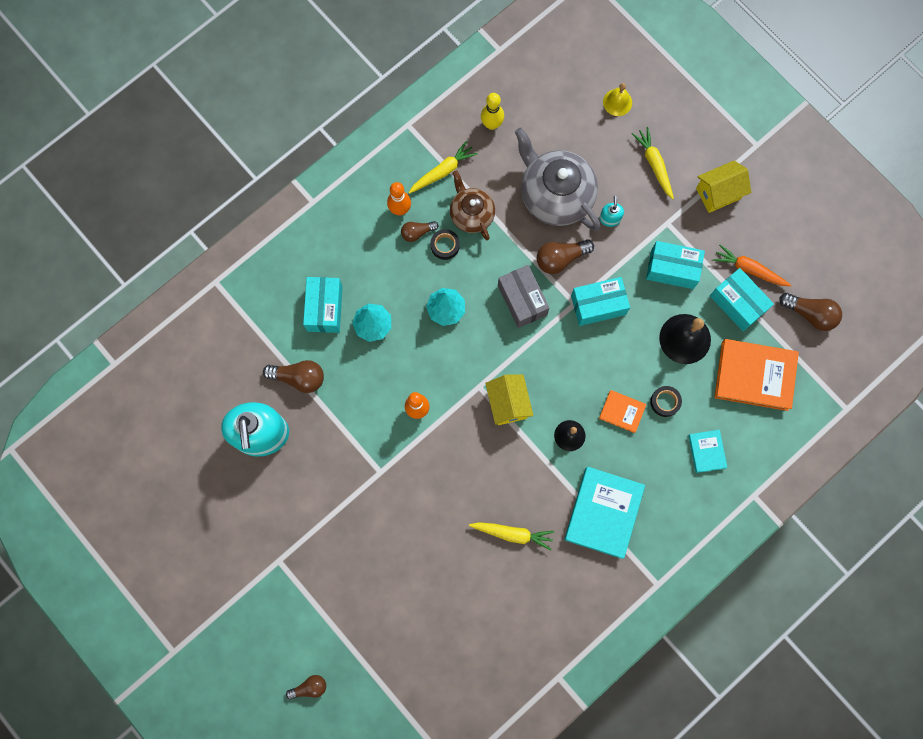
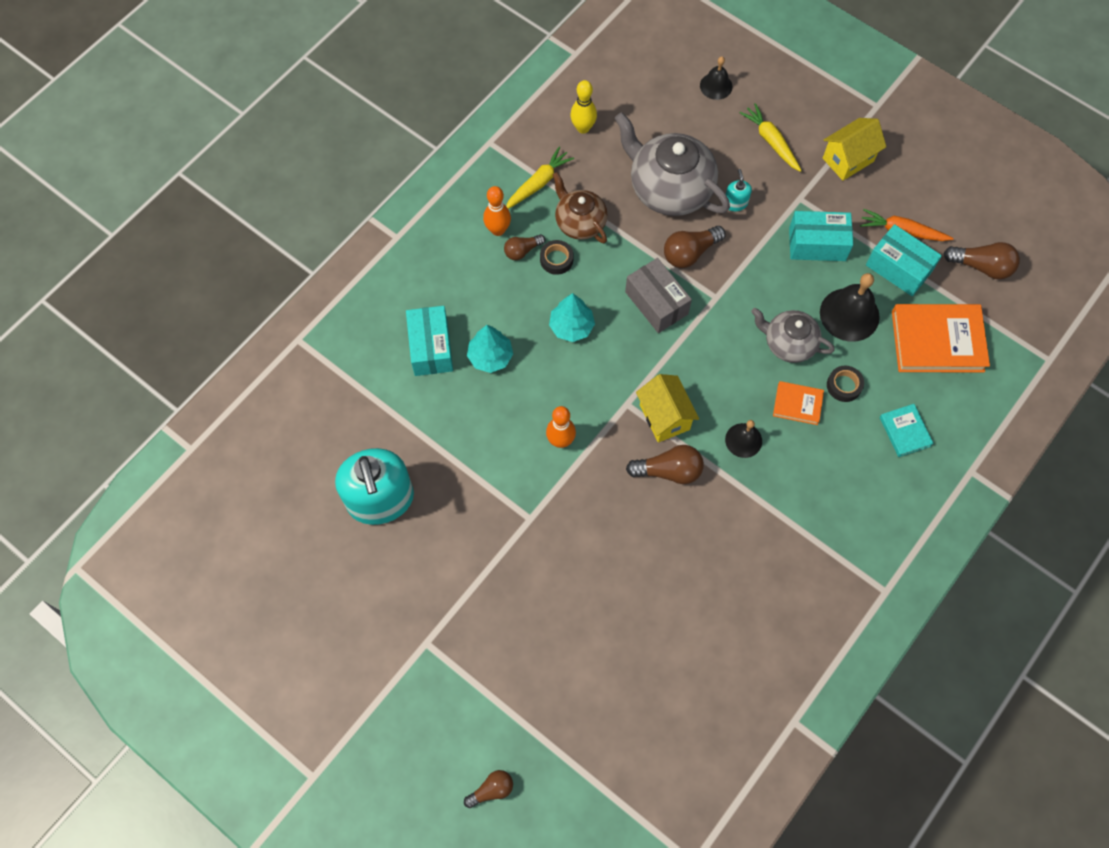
camera: 10 degrees left, 10 degrees down
(299, 378) = (414, 428): brown light bulb -> brown light bulb (669, 471)
(513, 534) = (702, 562): yellow carrot -> none
(598, 305) = (743, 294): turquoise box -> none
(603, 513) = (803, 520): turquoise book -> none
(617, 102) = (716, 86): yellow bell -> black bell
(627, 356) = (788, 343): none -> grey teapot

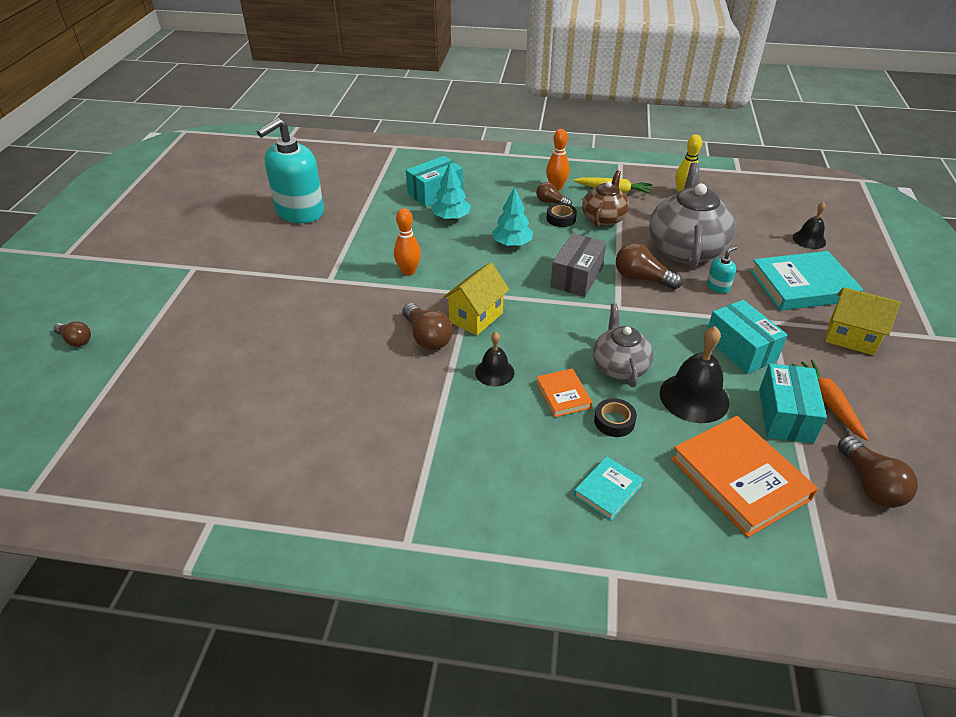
camera: 60 degrees right, 25 degrees down
(771, 141) = (802, 285): yellow carrot -> turquoise book

